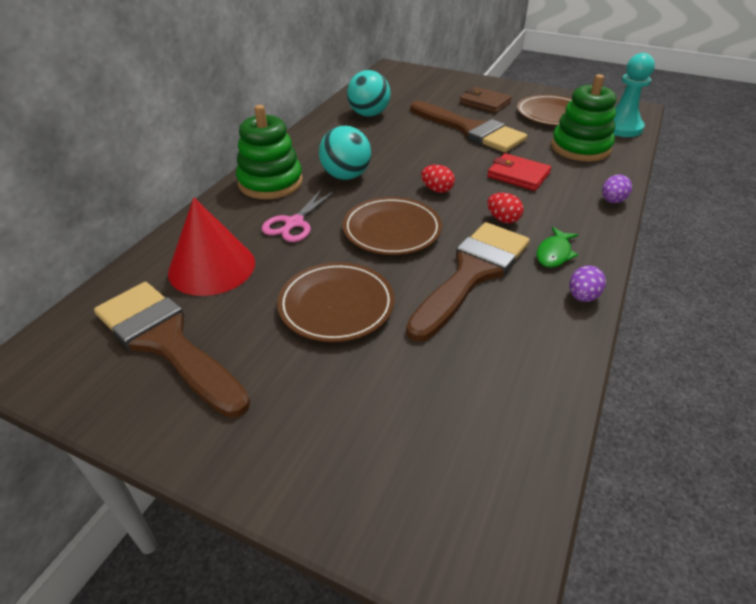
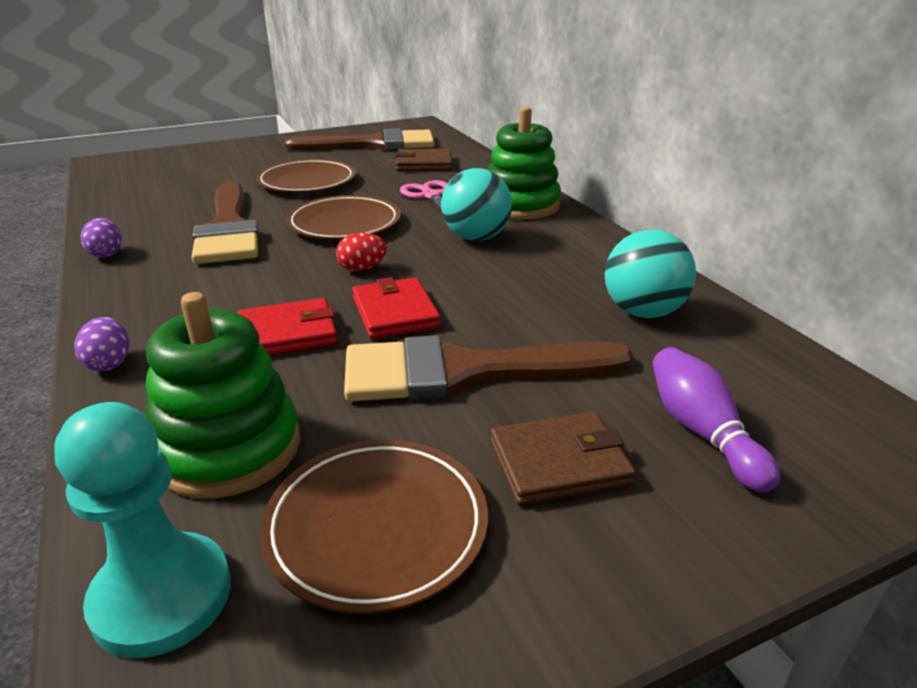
camera: 130 degrees right, 10 degrees down
(212, 267) = (424, 164): red cone -> brown wallet
(434, 90) = (702, 432): none -> purple bowling pin
(459, 160) = (395, 313): none -> red wallet
(503, 219) = (247, 275): red egg -> none
(554, 253) = (158, 271): green fish -> none

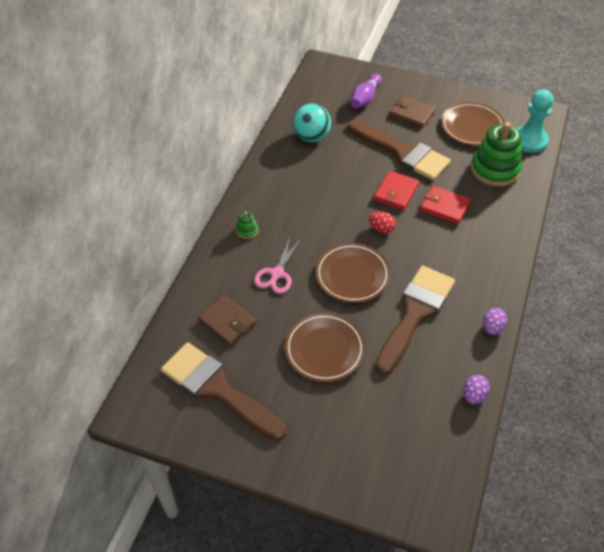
camera: 135 degrees left, 20 degrees up
(109, 363) = (517, 231): purple egg -> purple egg (473, 395)
(476, 237) = (306, 218): turquoise ball -> none
(520, 205) = (247, 230): green stacking toy -> green stacking toy, size x0.43

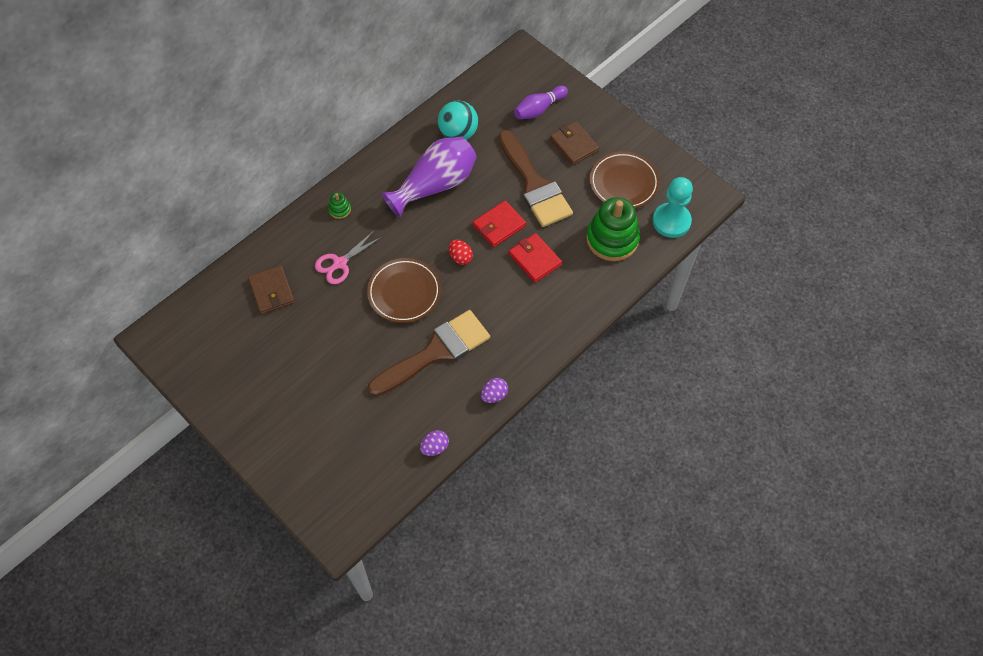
camera: 25 degrees right, 10 degrees up
(217, 389) = (229, 347): brown brush -> none
(319, 181) = (435, 185): none -> purple vase
(324, 349) = (336, 351): brown plate -> none

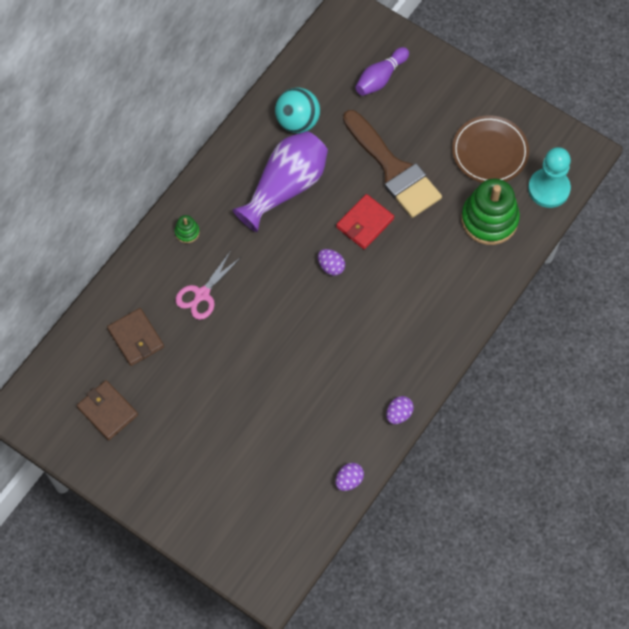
camera: 10 degrees left, 5 degrees up
(404, 292) = (279, 316): brown plate -> none
(436, 352) = (327, 377): brown brush -> none
(460, 257) = (331, 266): red egg -> purple egg
(535, 259) = (411, 256): red wallet -> none
(574, 145) = (427, 115): brown wallet -> brown wallet (107, 411)

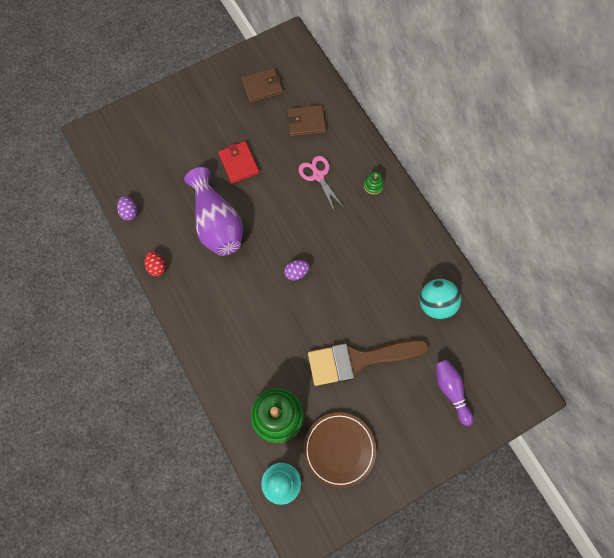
camera: 115 degrees right, 5 degrees up
(285, 187) = (380, 269): purple vase -> purple vase (217, 223)
(365, 223) = (321, 314): red wallet -> red wallet (239, 163)
(399, 414) = (157, 267): purple egg -> red egg

